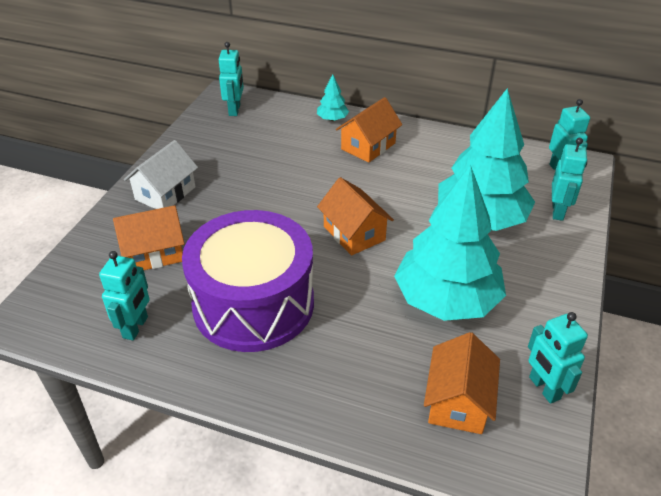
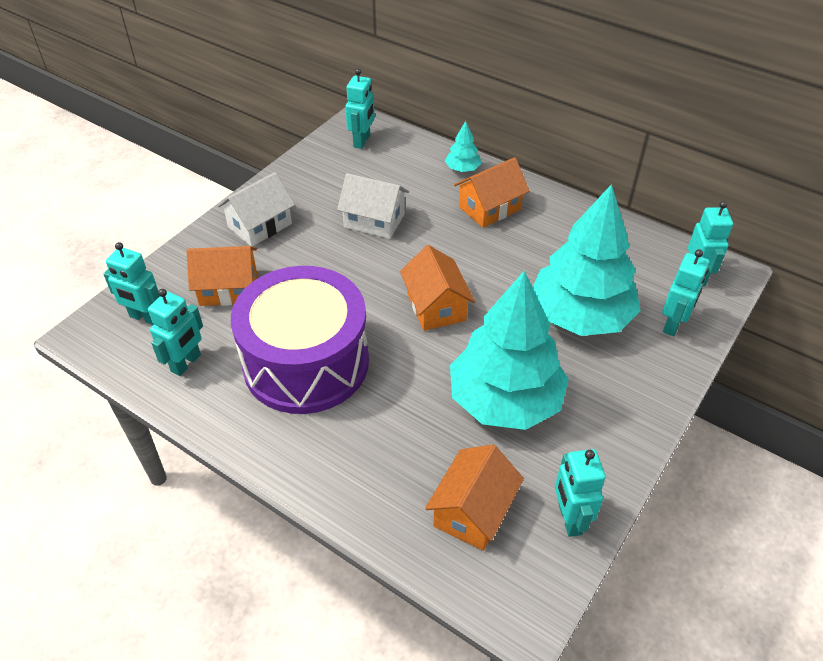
camera: 15 degrees right, 5 degrees up
(79, 294) = (145, 318): none -> turquoise robot
(271, 172) = (374, 221): none -> white house

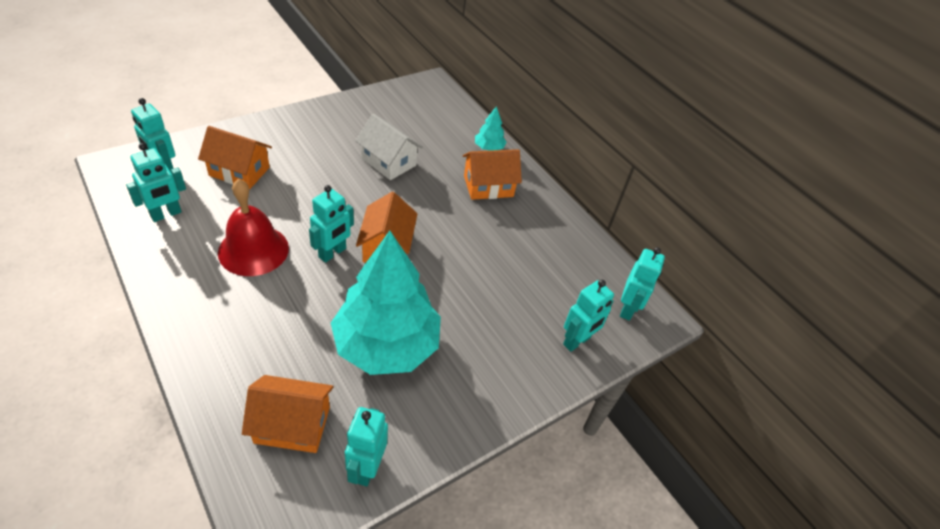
camera: 15 degrees right, 0 degrees up
(260, 225) = (299, 133): white house -> none
(306, 362) = (253, 250): purple drum -> red bell
(362, 141) = (424, 99): turquoise robot -> turquoise robot (332, 253)
(473, 511) = (292, 425): orange house -> orange house turned 45 degrees clockwise
(580, 316) = (500, 302): turquoise tree -> none

